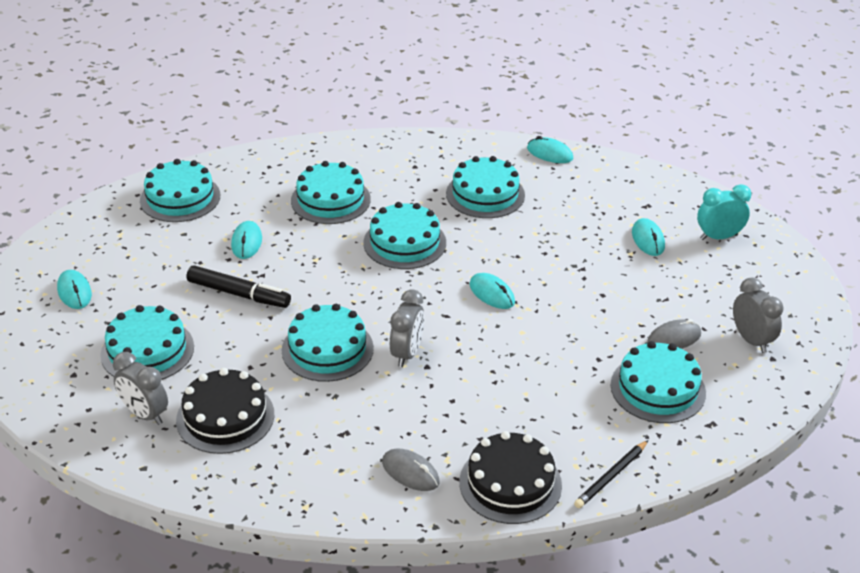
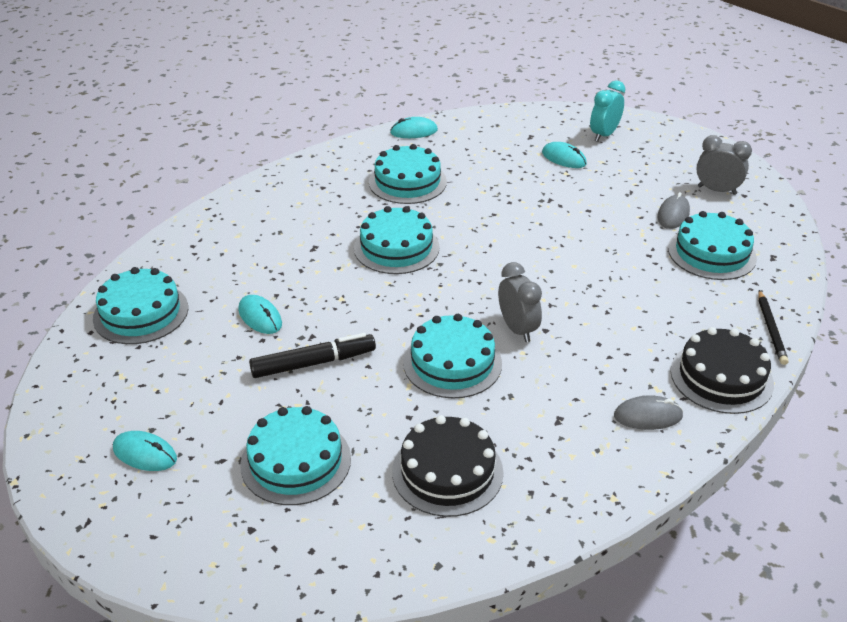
camera: 40 degrees left, 0 degrees up
(145, 414) = (373, 518): grey clock -> none
(330, 200) = (287, 245): turquoise cake -> none
(492, 293) = (514, 250): turquoise mouse -> none

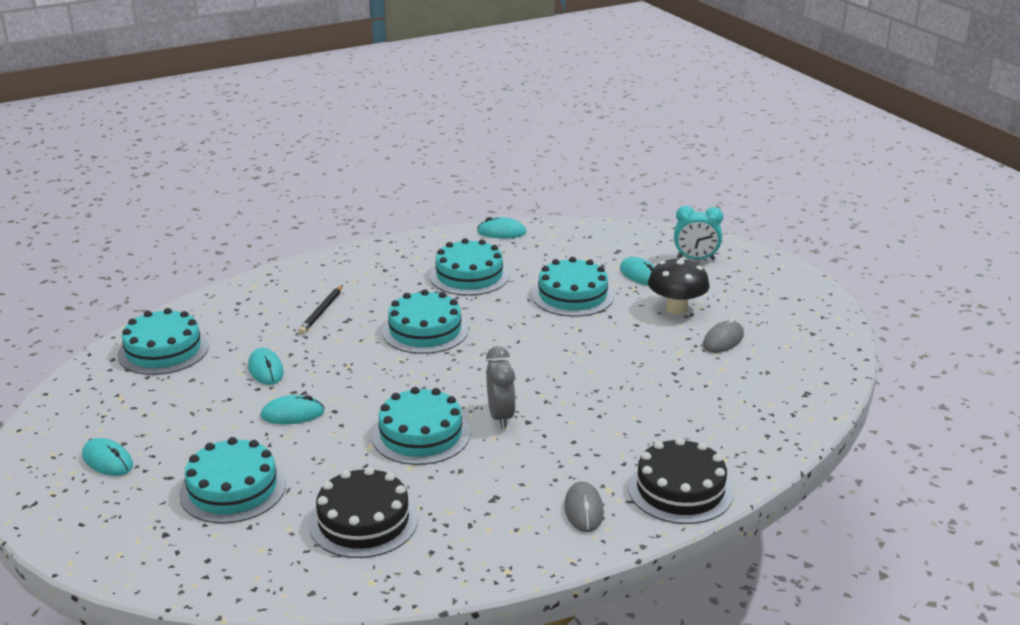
camera: 15 degrees right, 10 degrees down
(313, 363) = (292, 414): black marker -> turquoise mouse
(604, 135) = (695, 259): turquoise clock -> turquoise clock turned 135 degrees counterclockwise
(615, 188) = (676, 308): none -> black mushroom
(648, 416) = (583, 510): grey mouse -> grey mouse turned 75 degrees clockwise
(711, 253) = (742, 380): turquoise cake -> turquoise cake (572, 295)
(717, 190) = (785, 325): grey clock -> none
(771, 329) = (760, 457): black pencil -> black pencil (321, 312)

